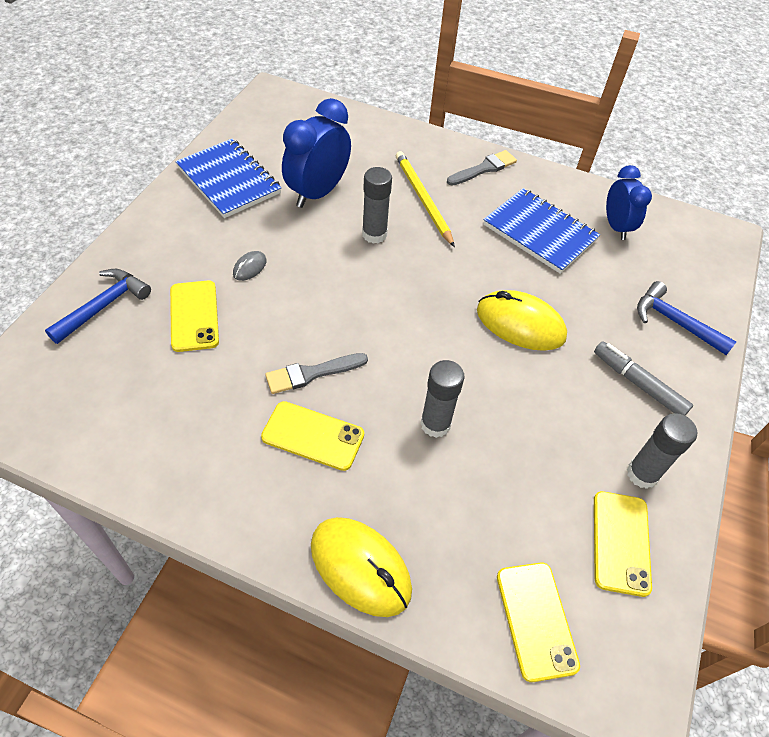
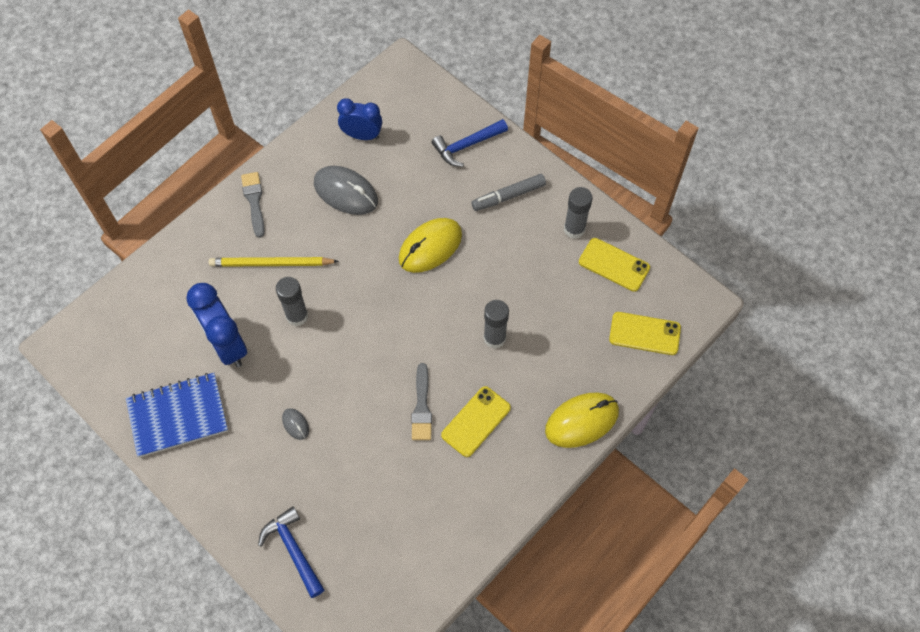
camera: 65 degrees left, 10 degrees up
(194, 316) = (332, 480): yellow phone -> none
(539, 232) = (346, 192): blue notebook -> grey mouse

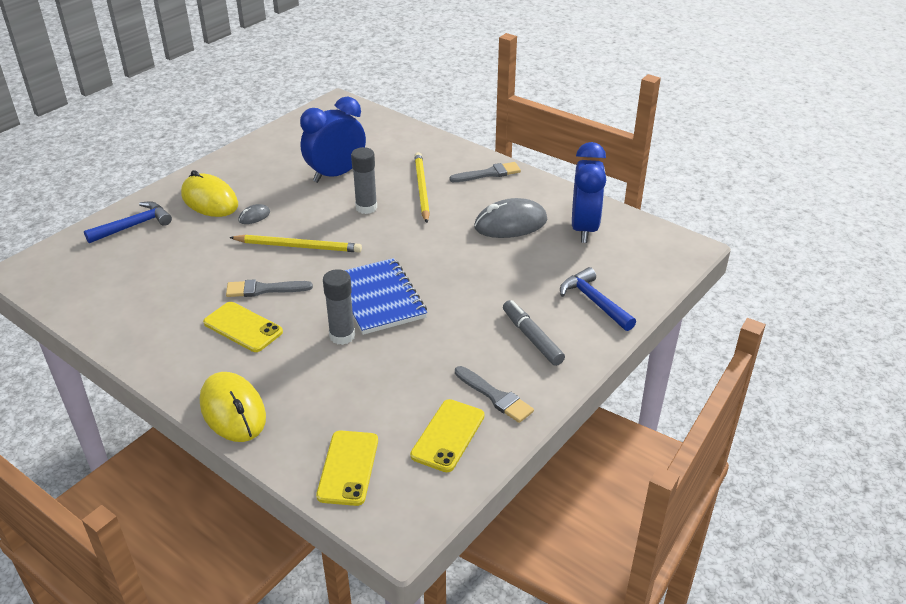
camera: 85 degrees right, 25 degrees down
(178, 416) = (270, 158): blue notebook -> blue notebook (379, 298)
(346, 192) = (510, 224): grey mouse -> grey mouse turned 45 degrees clockwise
(356, 378) = (298, 246): none -> yellow pencil
(362, 135) = (584, 228): blue clock -> blue clock, size x1.50
(430, 247) = (453, 283): yellow mouse -> yellow mouse (209, 200)
(574, 229) = (495, 396): grey glue stick -> grey brush

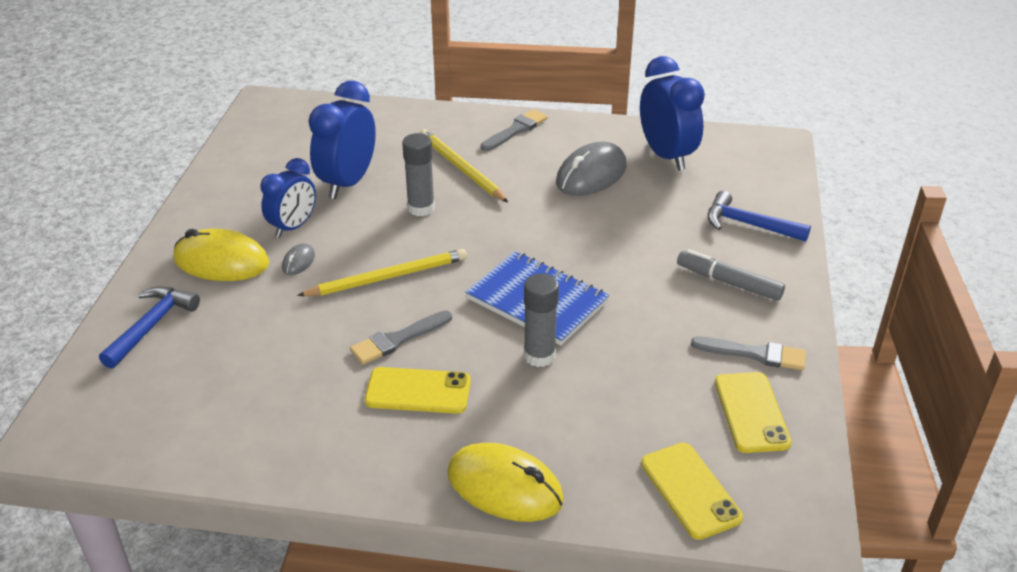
camera: 30 degrees left, 0 degrees up
(273, 192) = (293, 227): none -> blue clock

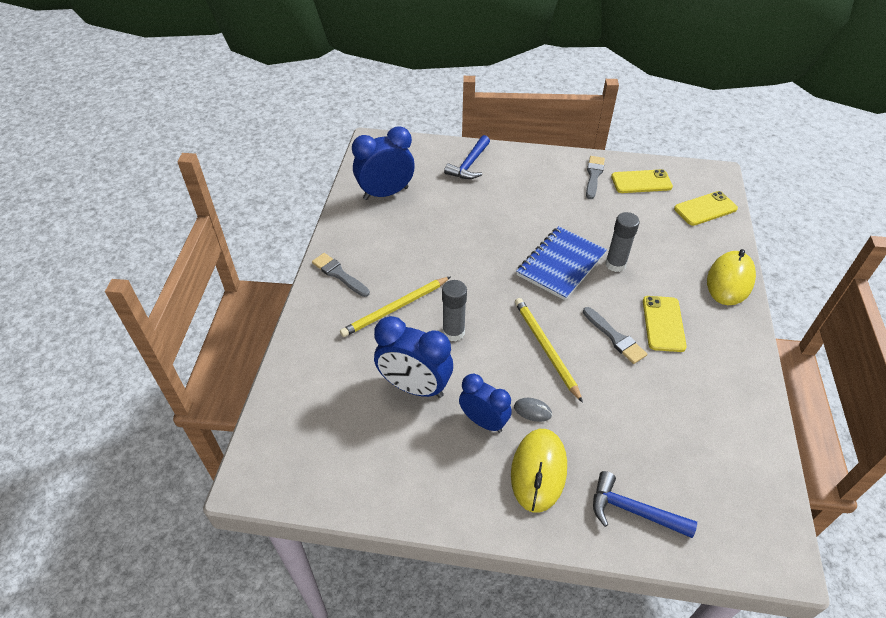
camera: 90 degrees left, 10 degrees up
(591, 175) = (409, 233): grey mouse -> none
(729, 282) = (530, 178): grey marker -> none

